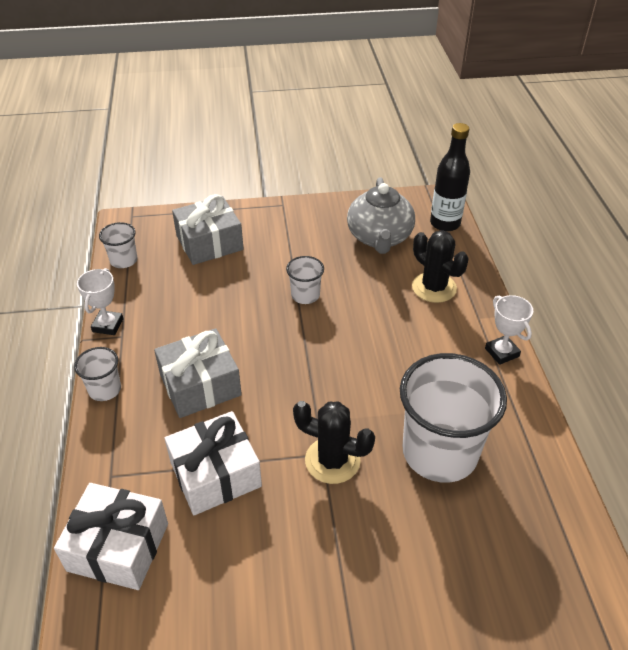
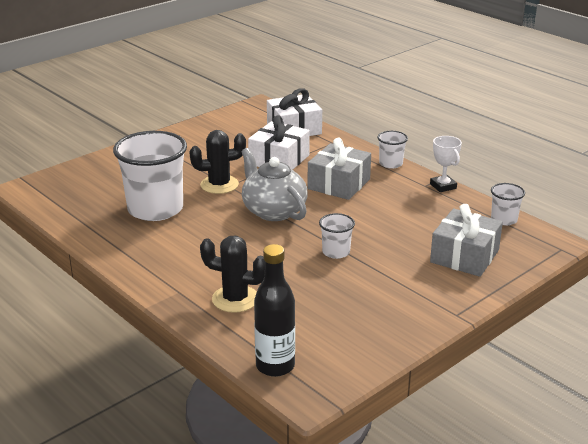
camera: 145 degrees right, 15 degrees down
(379, 237) = (327, 322): grey teapot -> grey teapot (273, 211)
(502, 352) = (144, 275): white trophy -> none

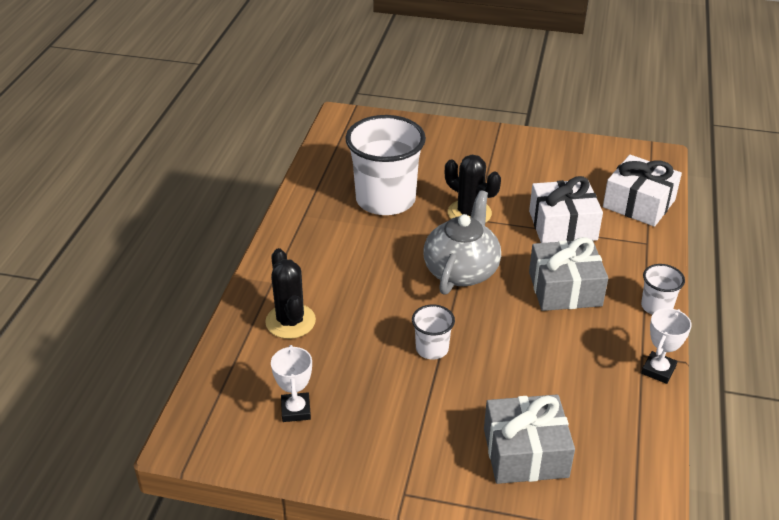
camera: 55 degrees right, 10 degrees up
(275, 366) = (211, 397): black bottle -> none
(332, 330) = (296, 410): none -> white trophy
(504, 219) = (643, 455): white cup -> none

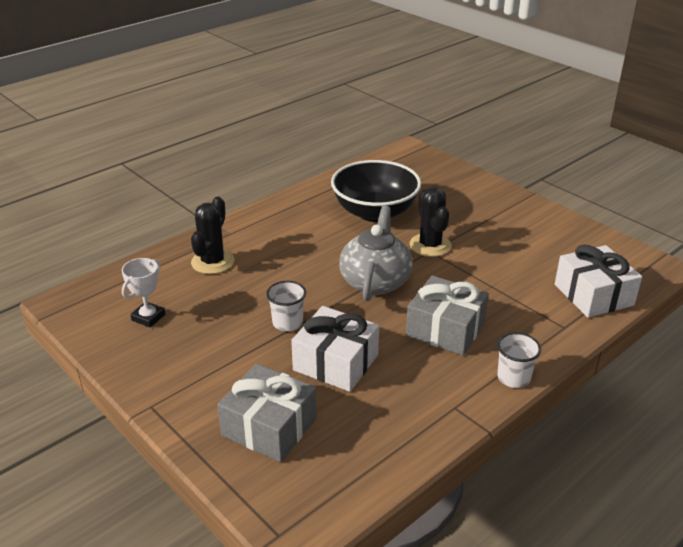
camera: 35 degrees right, 5 degrees down
(385, 200) = (375, 212): white cup -> black bowl
(461, 270) = (375, 281): grey teapot -> grey teapot turned 45 degrees counterclockwise
(562, 225) = (500, 284): white gift -> white gift (336, 362)
(658, 370) = (455, 425): white trophy -> none

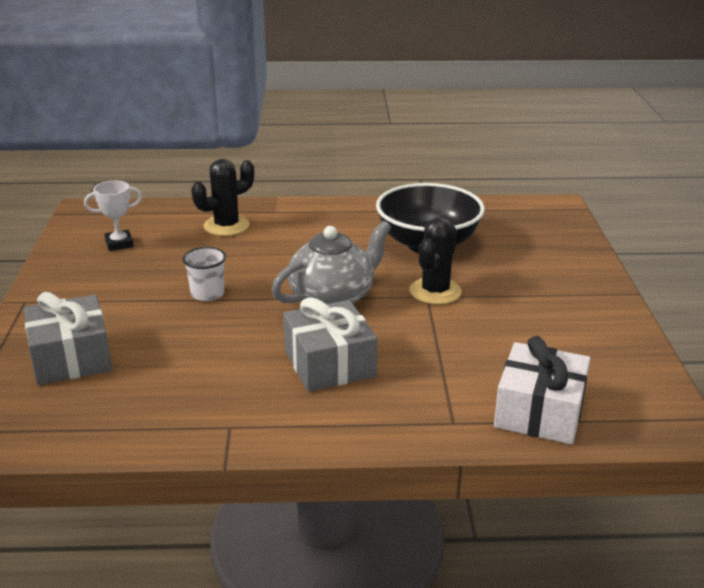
camera: 40 degrees right, 5 degrees down
(336, 362) = (194, 340): white gift -> none
(513, 378) = (323, 435): white cup -> none

